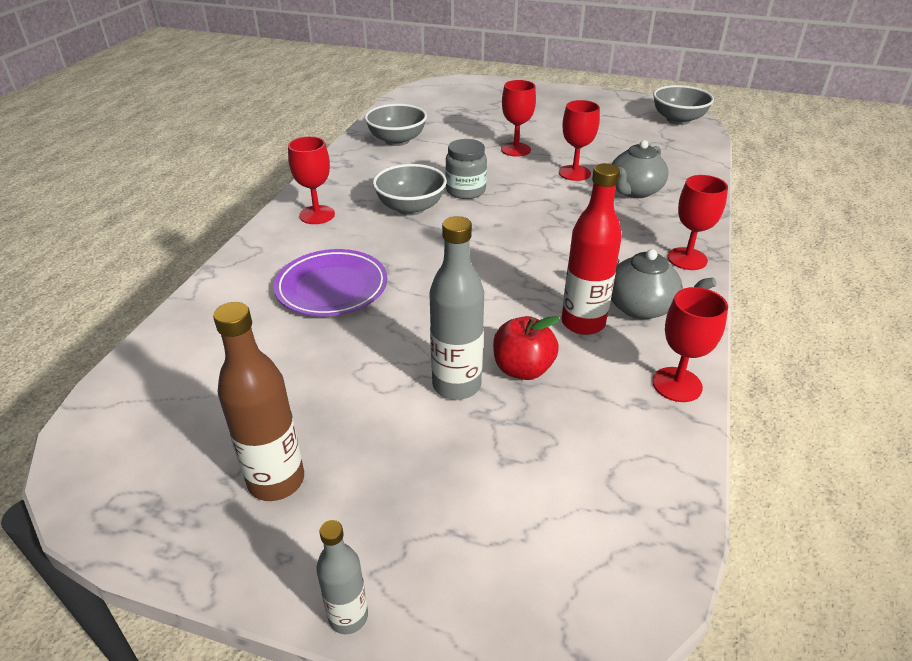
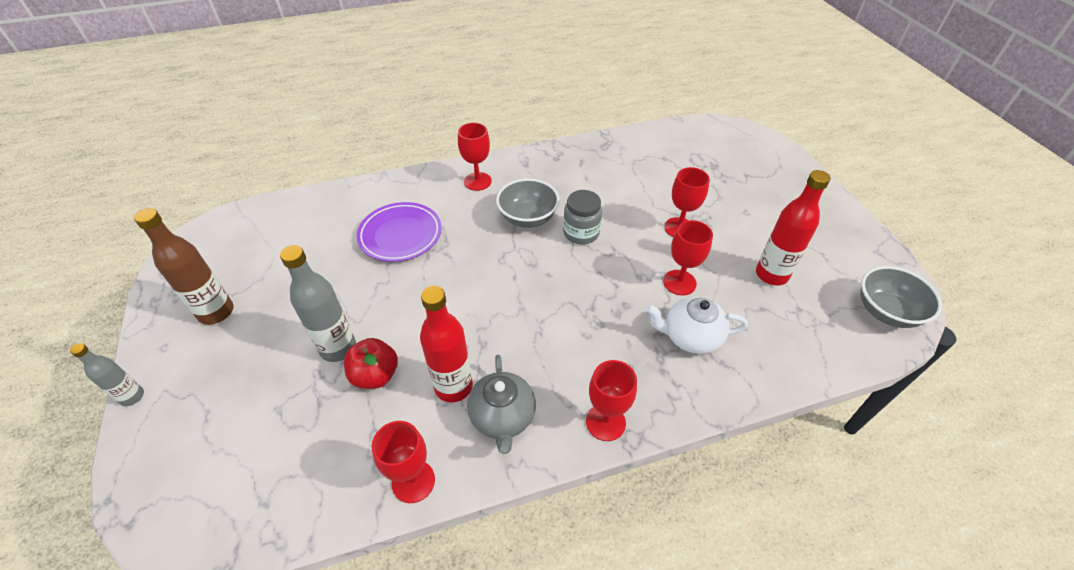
camera: 55 degrees right, 10 degrees up
(397, 140) = (617, 160): grey bowl -> none
(605, 138) = (771, 275): none -> red bottle
(634, 191) = (690, 337): grey teapot -> white teapot

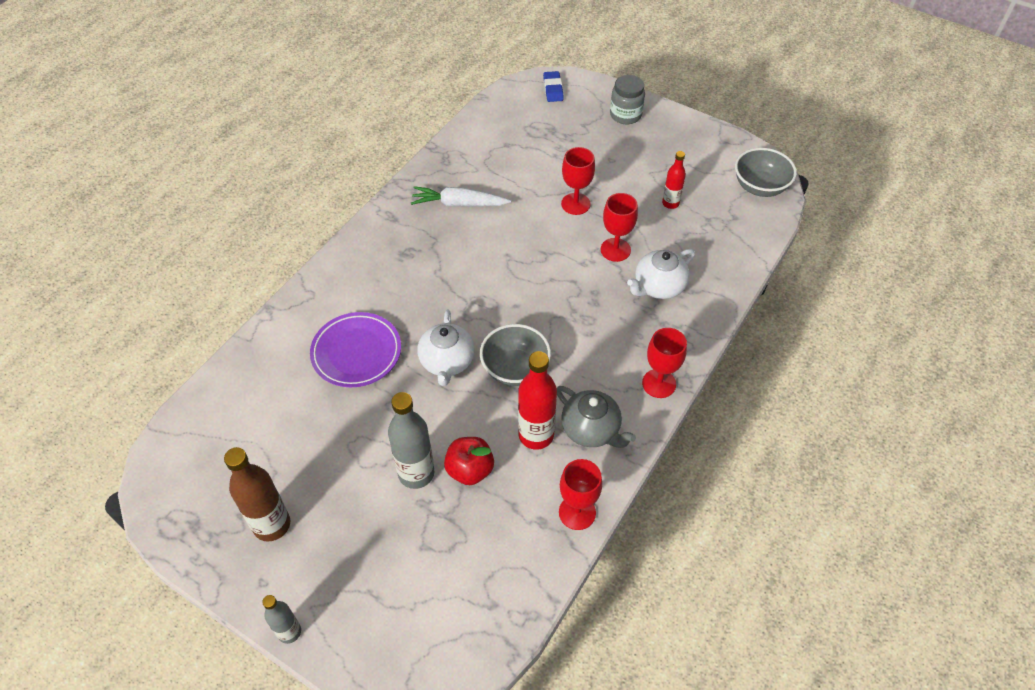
camera: 40 degrees left, 5 degrees up
(451, 282) = (447, 362): none -> white teapot
(477, 181) = (369, 261): red goblet -> none
(528, 218) = (450, 268): grey bowl -> grey bowl (515, 369)
(581, 233) = (506, 255): grey jar -> grey jar (625, 115)
(583, 179) = (459, 204): none -> white carrot
(744, 138) = (553, 89): none -> blue eraser
(771, 275) = (670, 203): red bottle -> red bottle, size x0.59

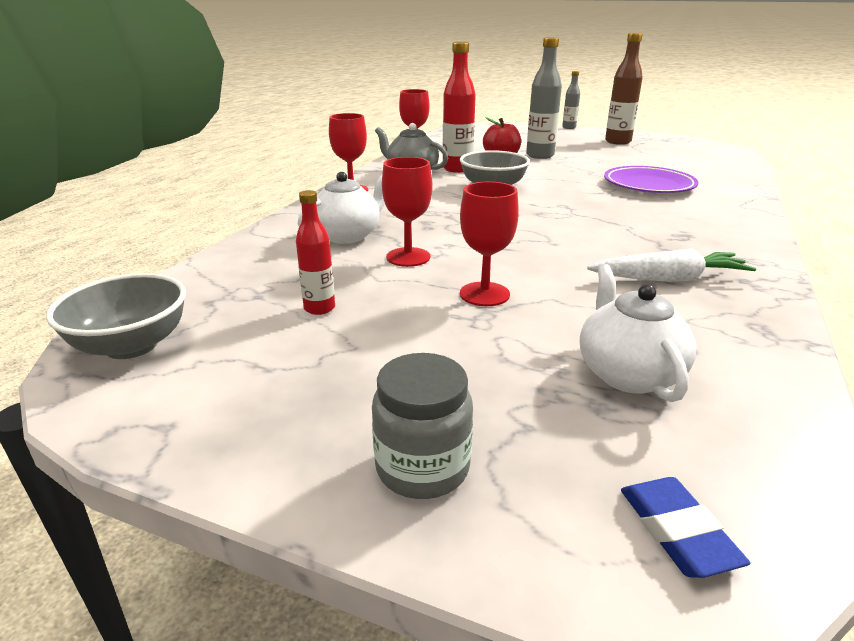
camera: 170 degrees right, 25 degrees down
(447, 362) = (559, 187): white teapot -> white teapot (627, 373)

